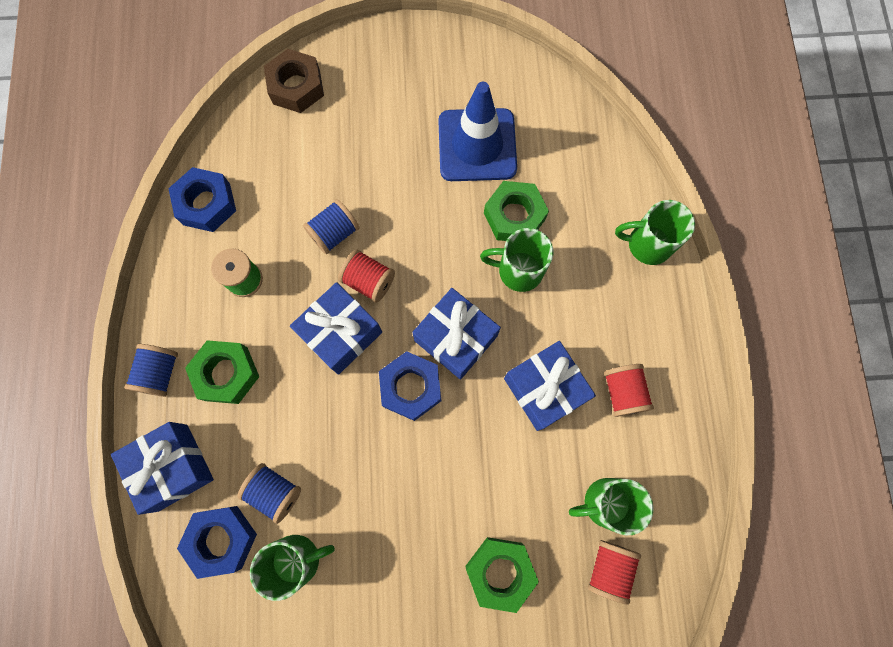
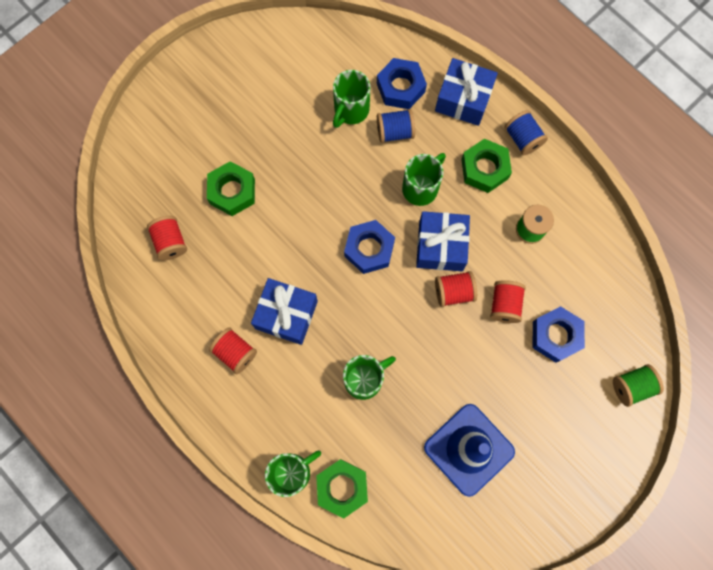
camera: 140 degrees right, 0 degrees up
(206, 204) = (602, 255): blue nut -> blue nut (555, 336)
(296, 87) = (632, 386): brown nut -> green spool
(334, 233) = (504, 304): blue spool -> red spool
(455, 338) = (367, 301): blue gift -> none
(514, 216) = (399, 416): green nut -> green nut (342, 487)
(605, 503) = (198, 276): green mug -> green mug (421, 188)

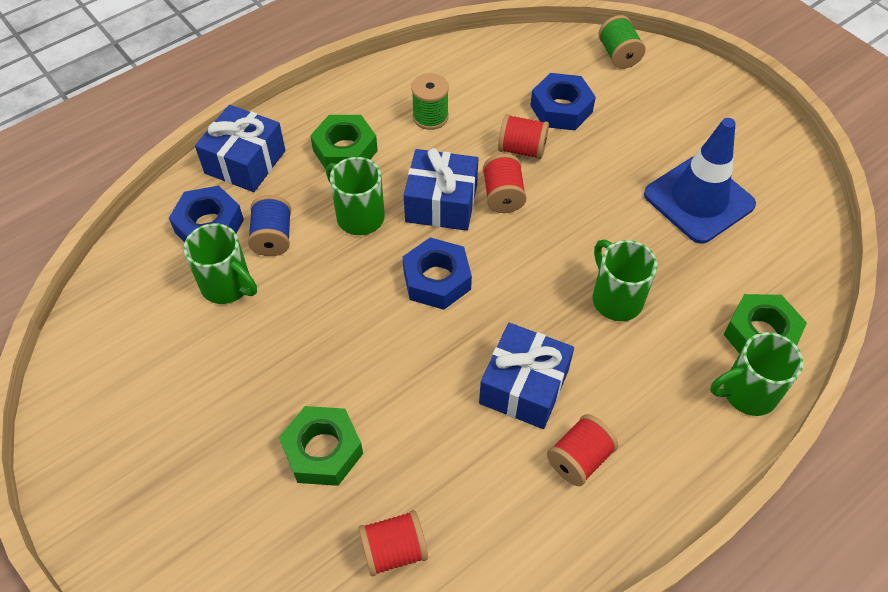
camera: 85 degrees left, 20 degrees down
(292, 472) = (747, 393): green mug -> green mug turned 75 degrees counterclockwise
(522, 138) = (313, 111): blue spool -> none

